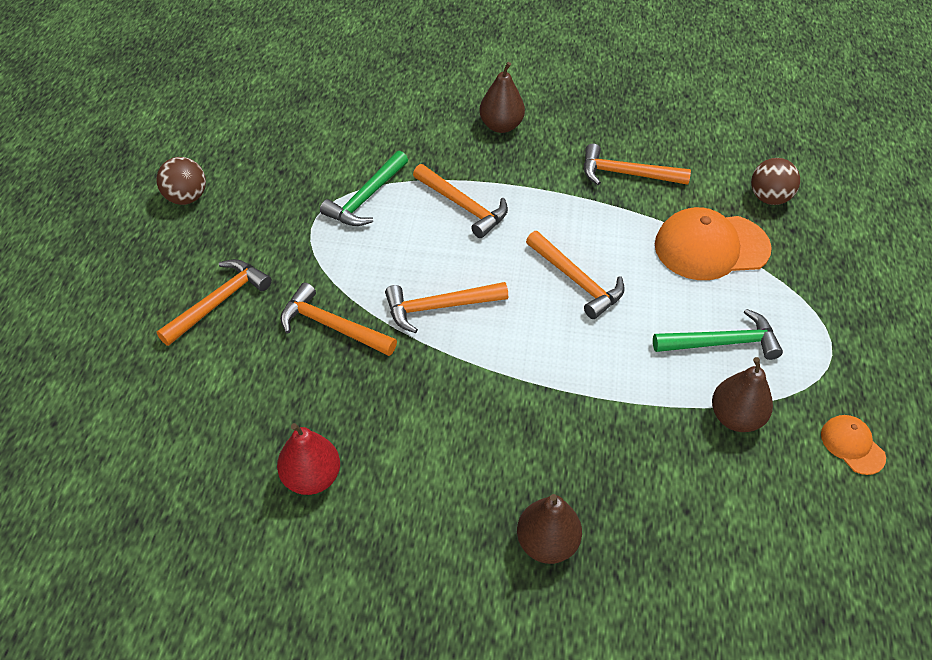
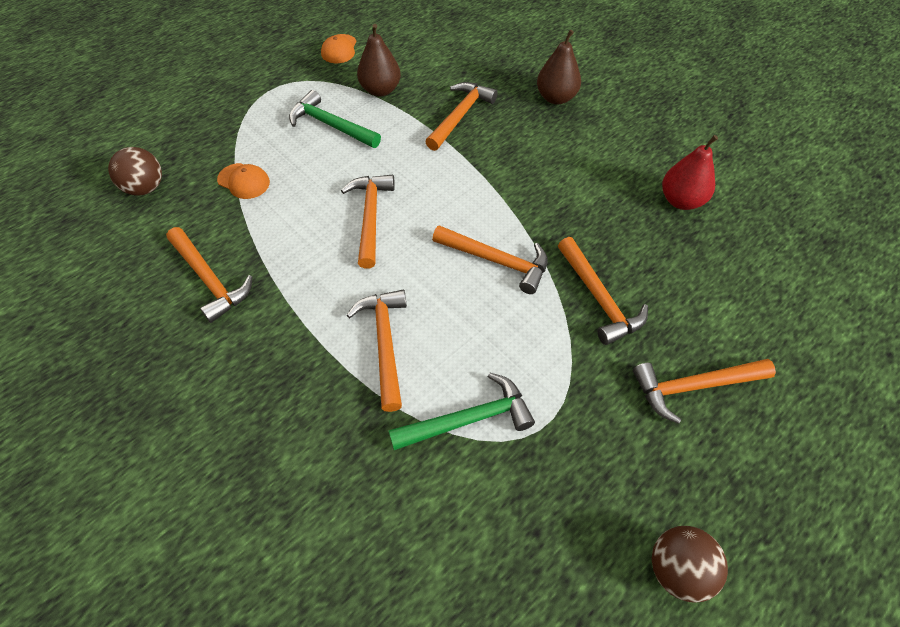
camera: 140 degrees left, 5 degrees up
(501, 126) = (241, 421): brown pear -> none
(620, 439) = (460, 116): none -> orange hammer
(711, 247) = (244, 181): orange cap -> orange cap, size x0.50

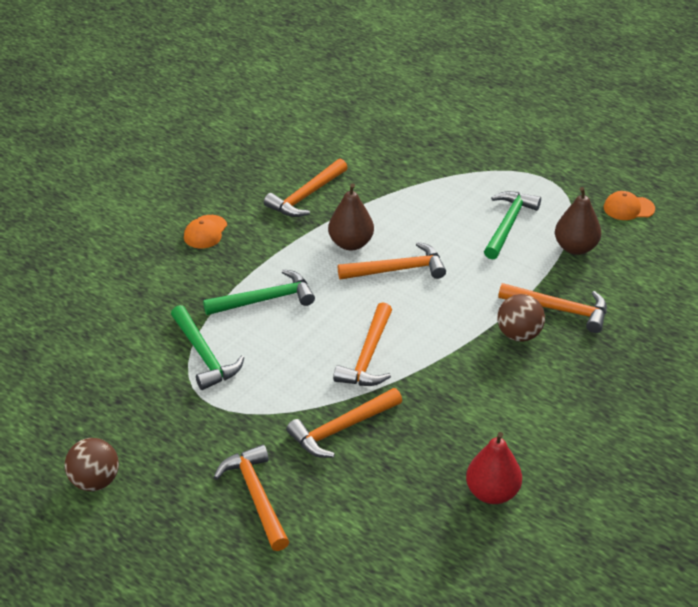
camera: 80 degrees right, 15 degrees down
(145, 188) = (391, 140): brown ball -> brown ball (519, 335)
(244, 181) = (416, 189): orange cap -> orange cap (205, 232)
(384, 344) = (265, 299): orange hammer -> green hammer
(556, 98) = (624, 382): brown pear -> brown pear (351, 243)

